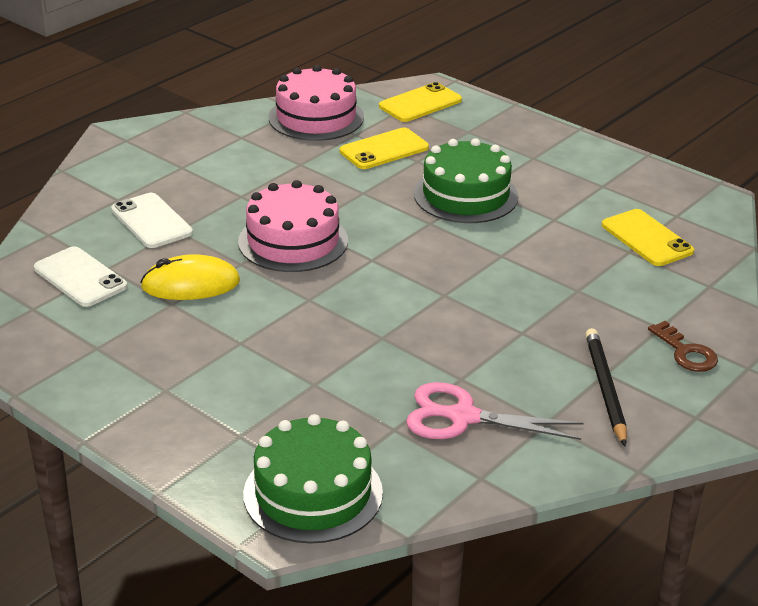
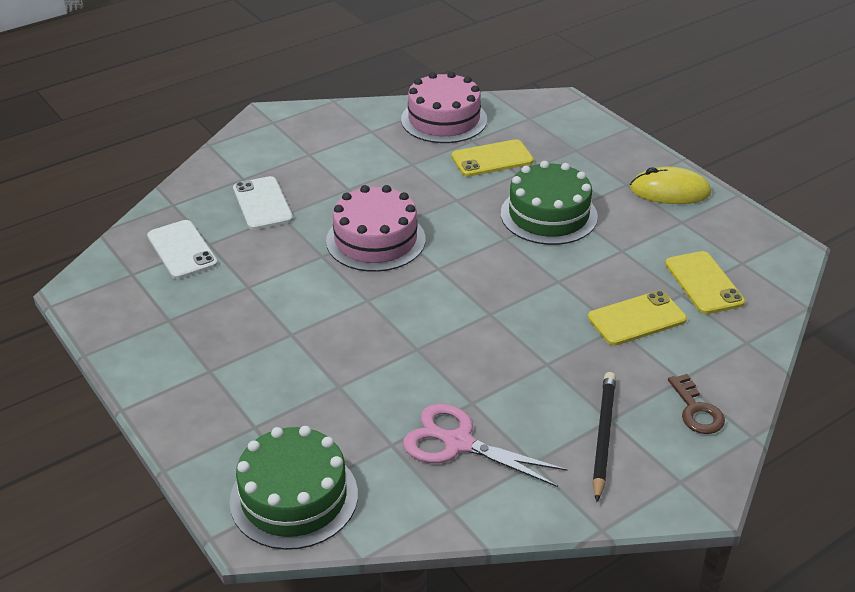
camera: 15 degrees right, 5 degrees up
(191, 284) = (271, 270): yellow mouse -> yellow mouse (670, 191)
(420, 103) = (543, 116): yellow phone -> yellow phone (637, 319)

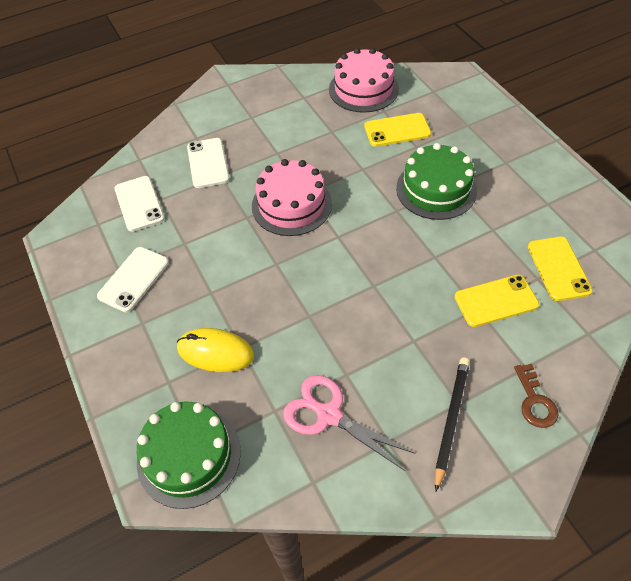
camera: 10 degrees right, 15 degrees up
(190, 327) = (133, 279): none -> white phone
(670, 191) = (541, 172): yellow mouse -> yellow mouse (215, 352)

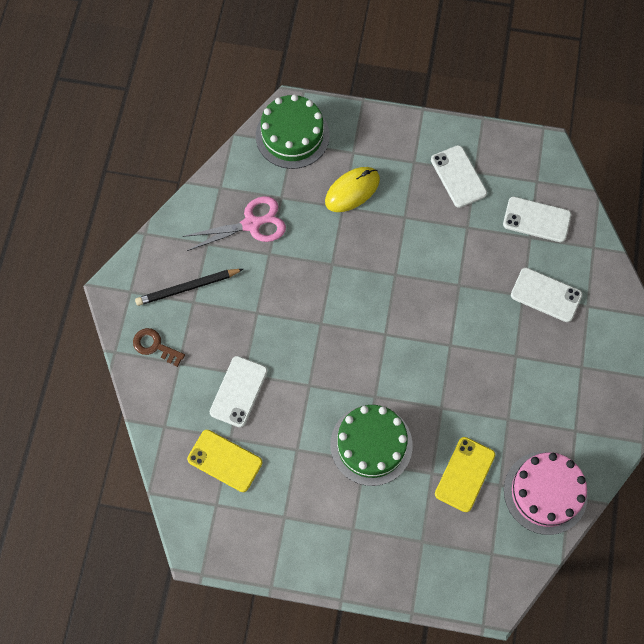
camera: 125 degrees right, 15 degrees up
(291, 205) = (445, 325): pink cake -> none
(451, 420) = (187, 288): black pencil -> black pencil turned 105 degrees clockwise
(496, 301) = (238, 391): yellow phone -> white phone

